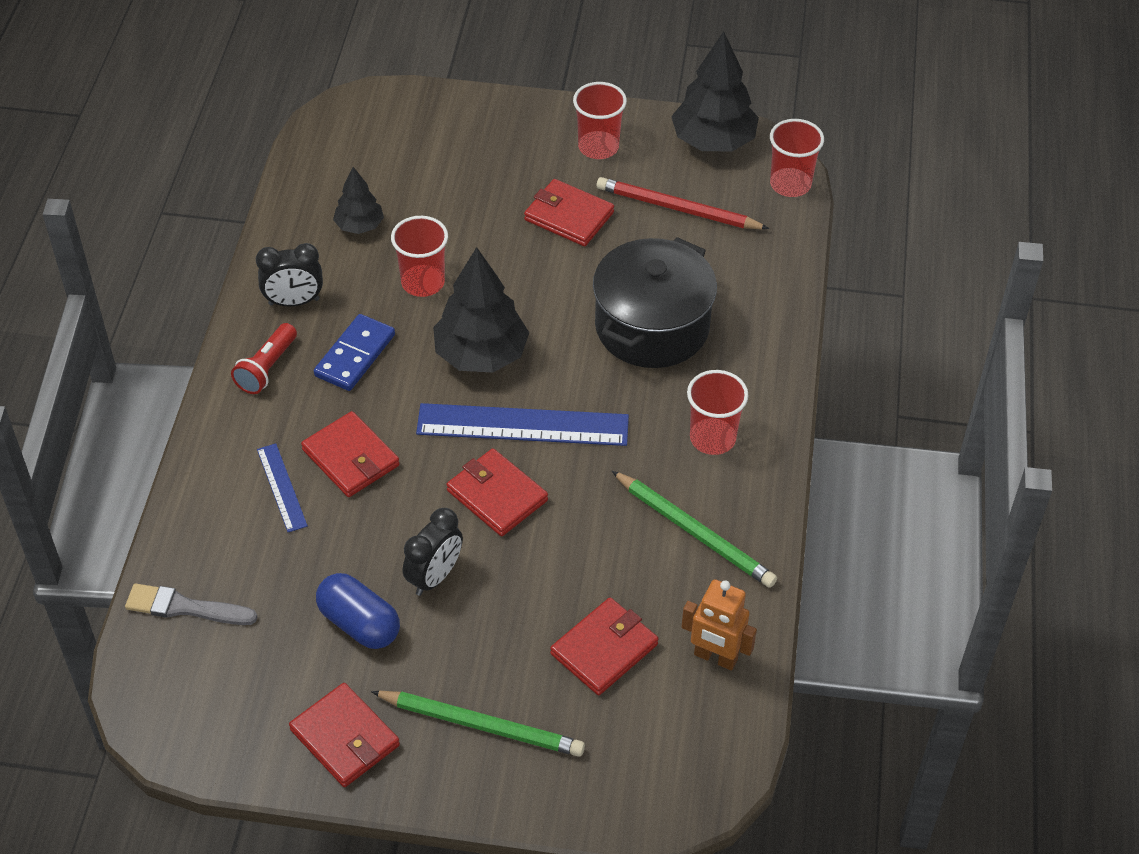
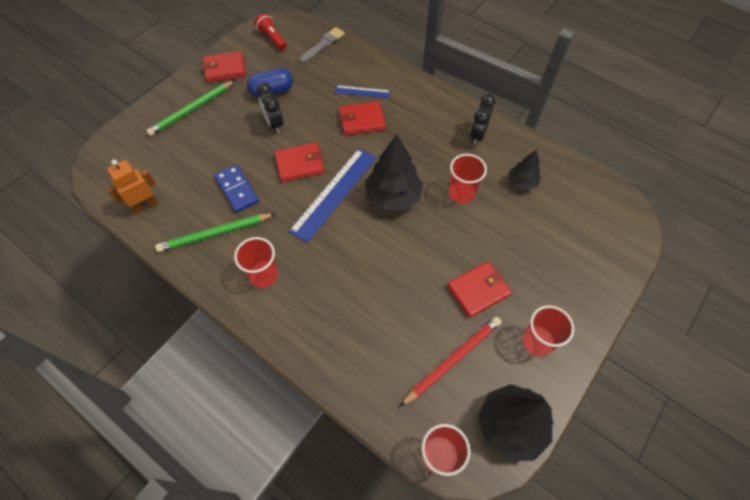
camera: 120 degrees right, 10 degrees up
(267, 368) = (438, 110): red flashlight -> red flashlight (272, 38)
(355, 355) = (426, 145): blue domino -> blue domino (237, 190)
(604, 649) = (187, 166): red wallet -> none
(652, 326) = (361, 288): black pot -> none

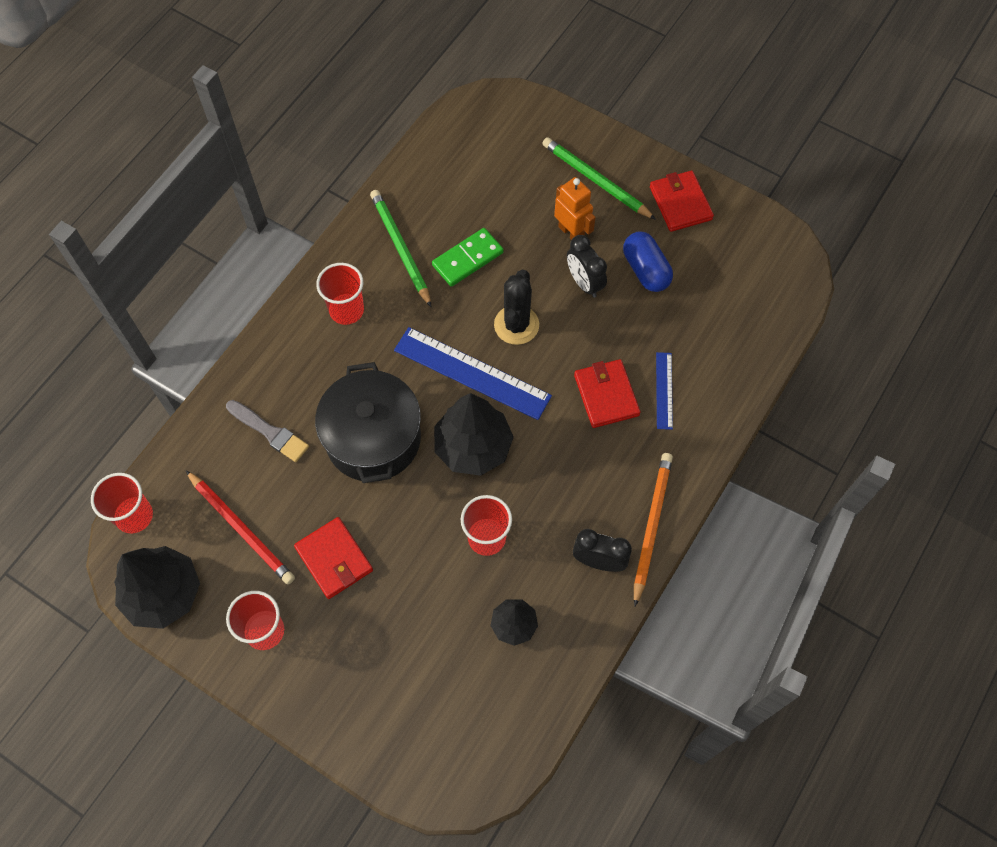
camera: 85 degrees right, 5 degrees up
(145, 205) = (436, 167): orange robot -> orange robot (571, 232)
(237, 190) = (468, 259): blue domino -> green domino
(272, 38) = (757, 252): red flashlight -> none
(274, 124) = (584, 283): black clock -> black clock turned 90 degrees counterclockwise
(300, 164) = (516, 325): red wallet -> black cactus
(323, 45) = (757, 324): grey brush -> grey brush (270, 432)
(380, 260) = (373, 438): none -> black pot
(454, 108) = (651, 526): none -> orange pencil

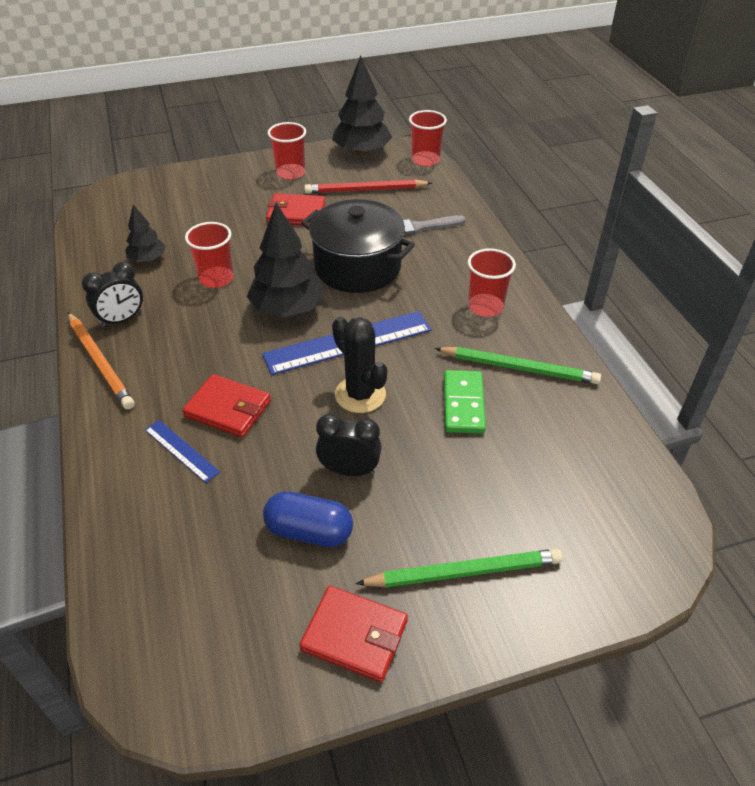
camera: 130 degrees right, 20 degrees down
(571, 232) = (417, 500): orange robot -> none

